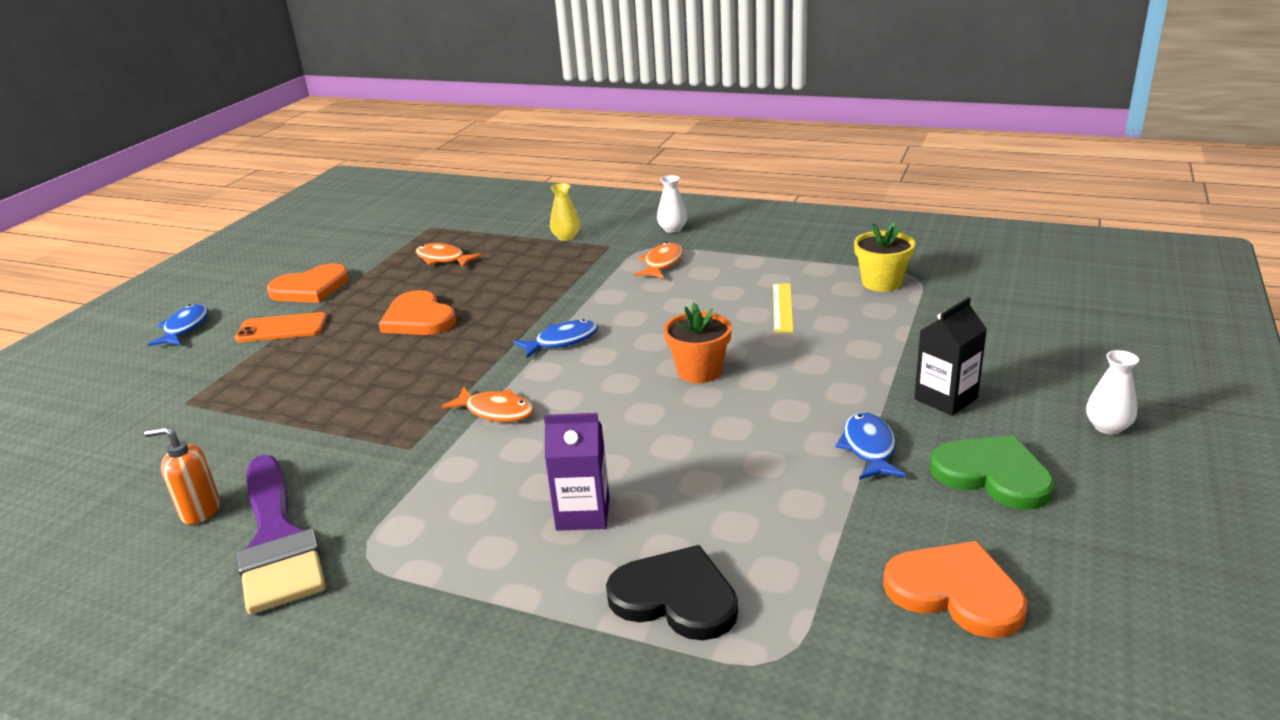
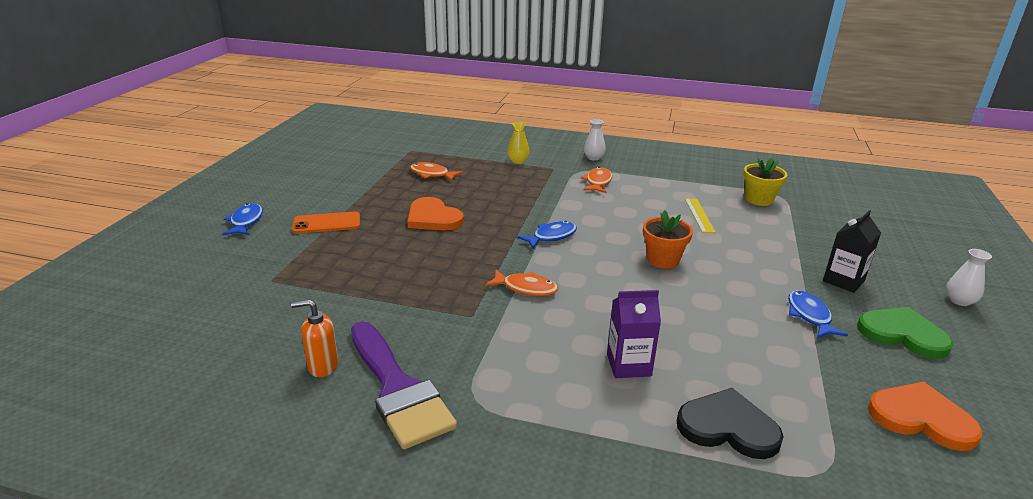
camera: 10 degrees left, 0 degrees up
(310, 288) = (336, 193): orange heart -> none

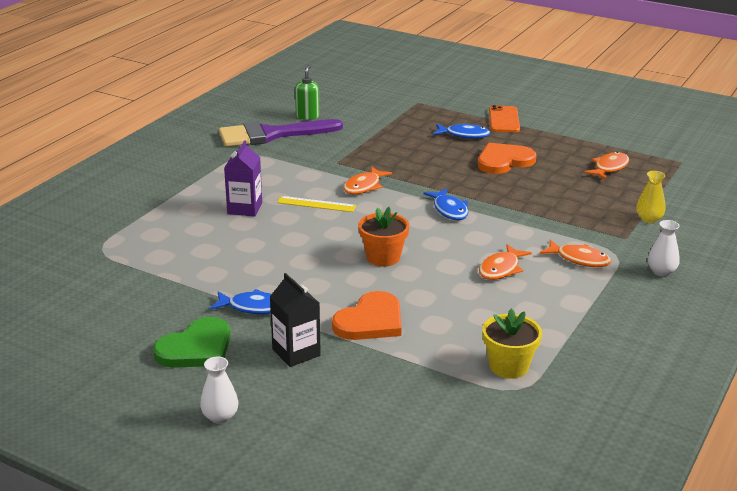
camera: 105 degrees right, 0 degrees up
(246, 222) = (514, 93): blue fish -> blue fish (464, 135)
(323, 366) = (307, 116): orange soap dispenser -> green soap dispenser
(636, 208) = (501, 269): none -> orange fish
(699, 215) = (474, 306): yellow ruler -> yellow ruler (316, 204)
(728, 427) = (161, 228): black heart -> none
(921, 418) = (107, 307): orange heart -> orange heart (370, 321)

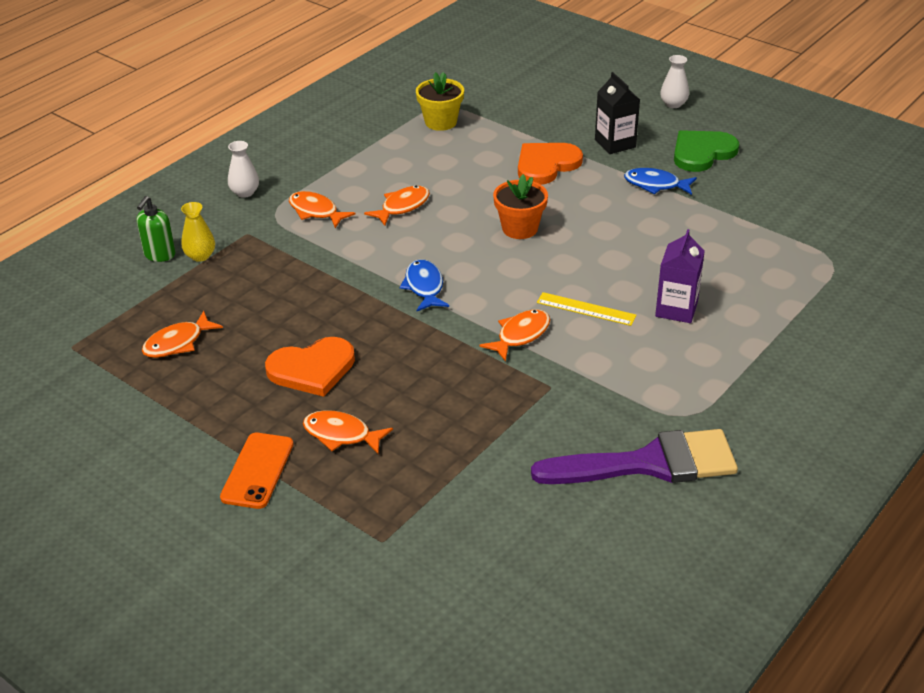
camera: 170 degrees left, 10 degrees up
(307, 116) = (587, 513): green soap dispenser -> green soap dispenser (159, 255)
(464, 135) = (341, 434): blue fish -> orange fish

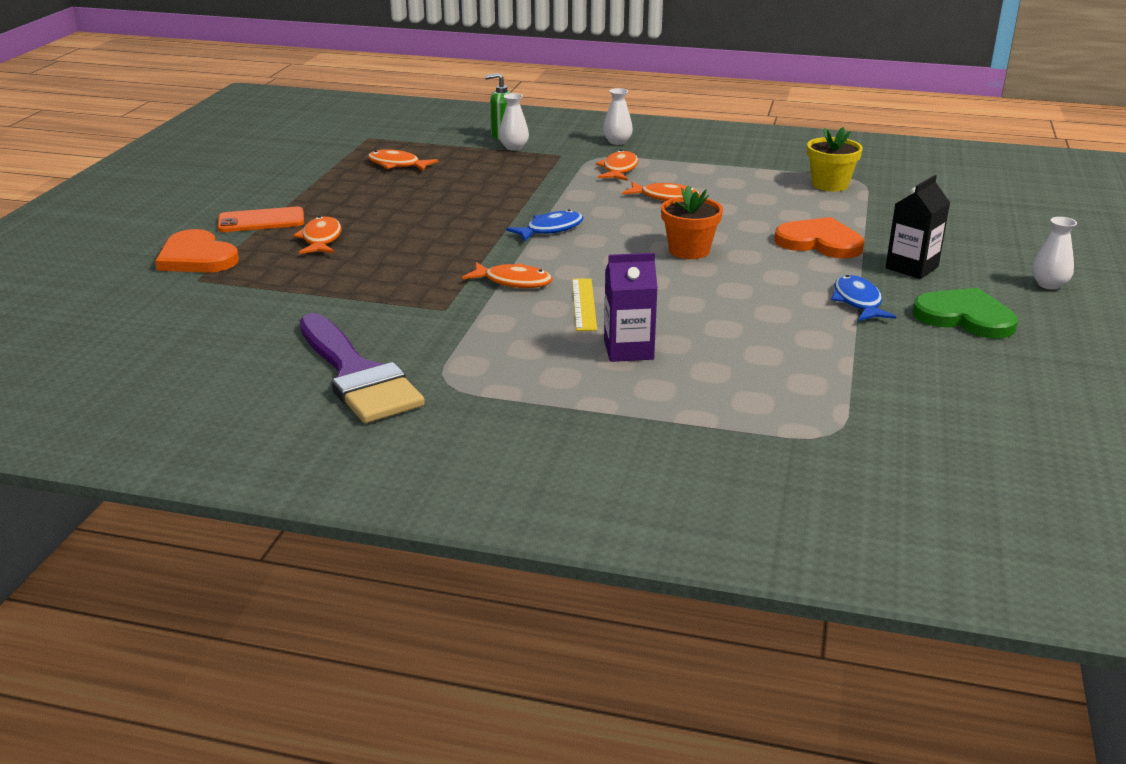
camera: 65 degrees right, 10 degrees down
(200, 256) = (514, 147): yellow vase -> white vase
(312, 369) = (398, 212): orange heart -> orange heart (197, 257)

